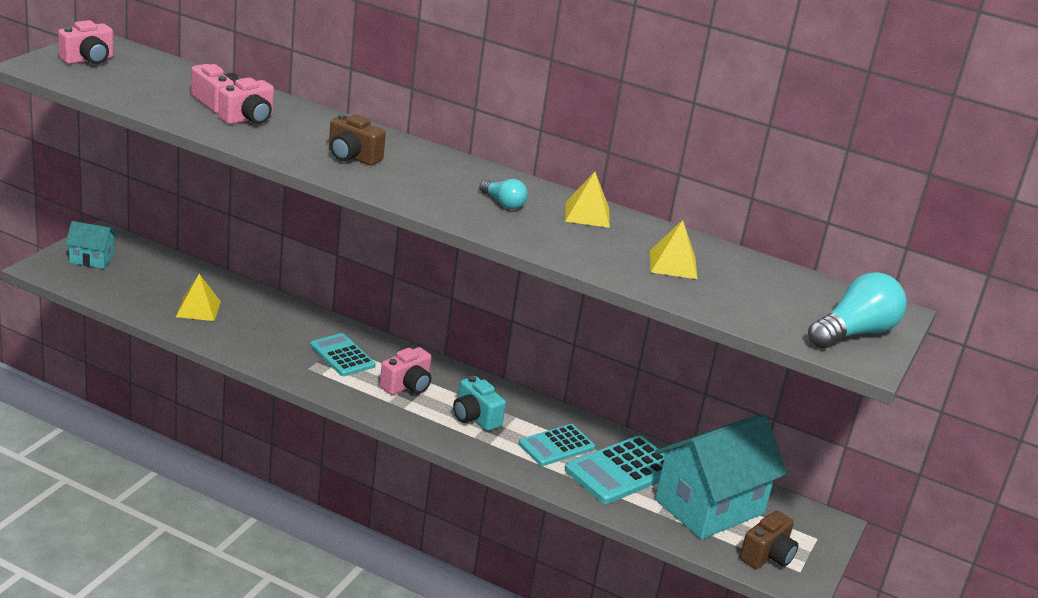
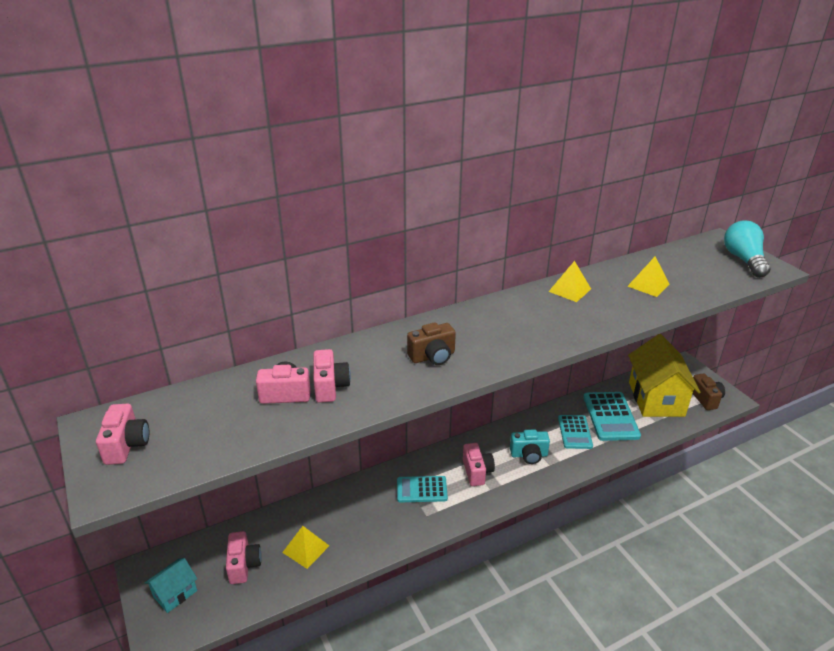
camera: 50 degrees left, 5 degrees up
(150, 282) = (244, 565): none -> pink camera
(503, 203) = (540, 316): turquoise light bulb -> none
(709, 506) = (656, 399): turquoise house -> yellow house

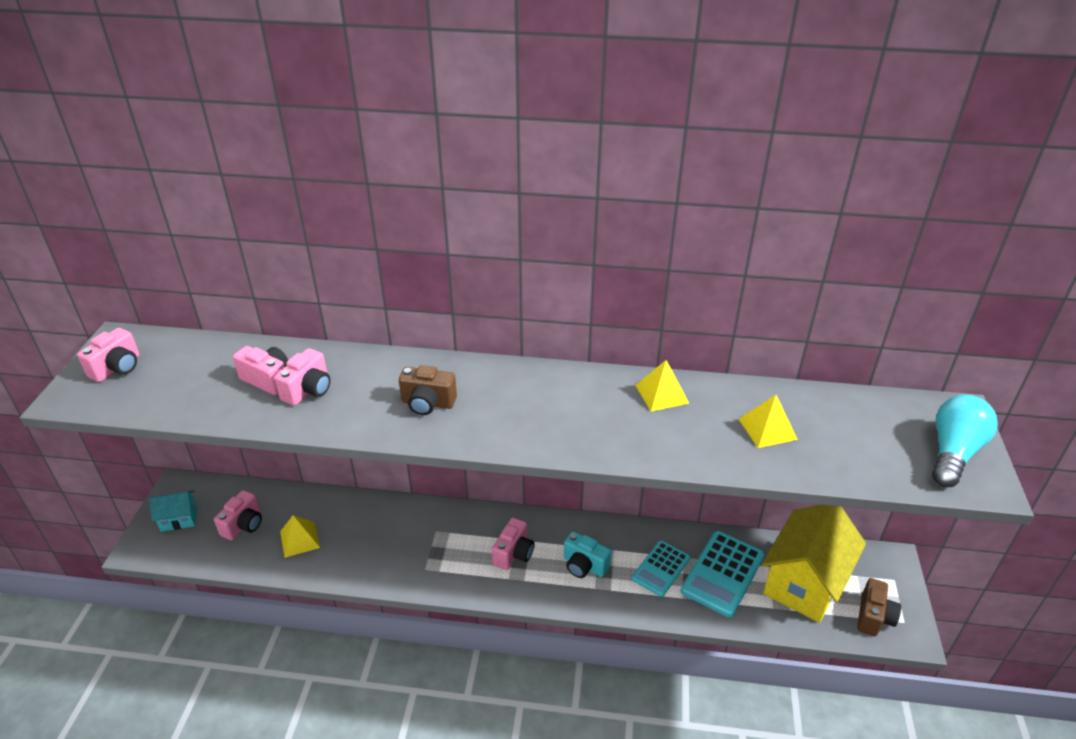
camera: 35 degrees right, 5 degrees up
(422, 489) = (445, 542): turquoise calculator -> none

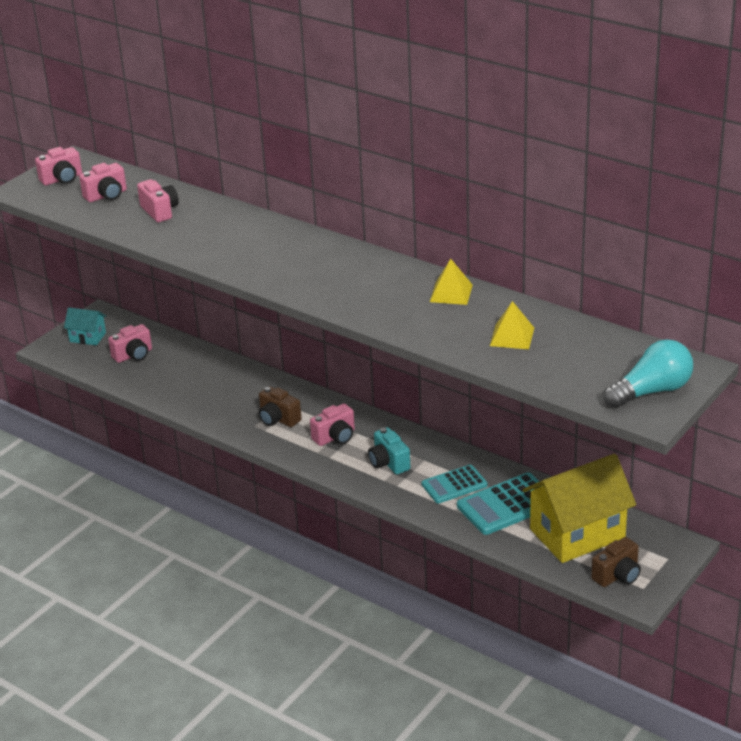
camera: 30 degrees right, 5 degrees down
(300, 539) = (170, 377): yellow pyramid -> none
(308, 390) = (183, 225): pink camera -> pink camera (106, 195)
(428, 403) = (262, 254): brown camera -> brown camera (278, 419)

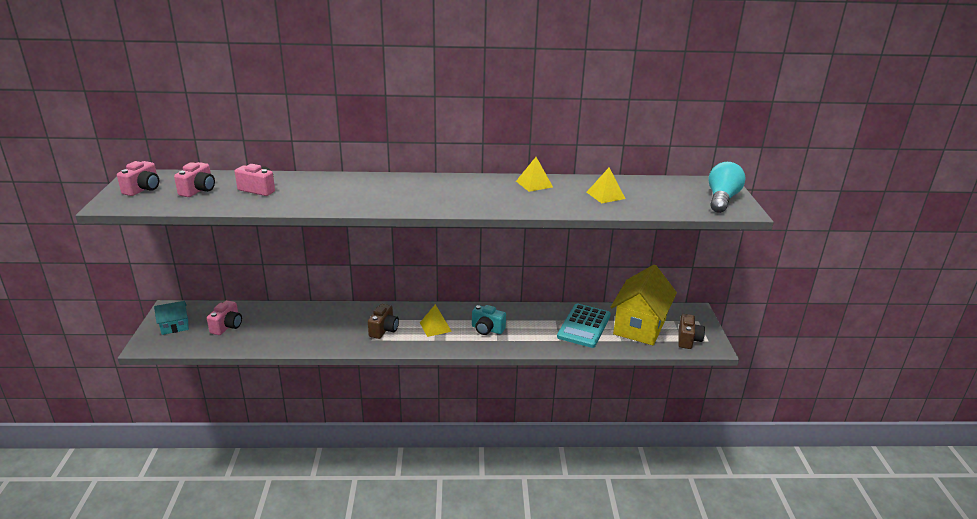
camera: 40 degrees left, 5 degrees down
(278, 419) = (384, 330): brown camera -> brown camera turned 75 degrees counterclockwise
(335, 437) = (435, 327): pink camera -> yellow pyramid
(454, 485) = (541, 327): turquoise calculator -> none

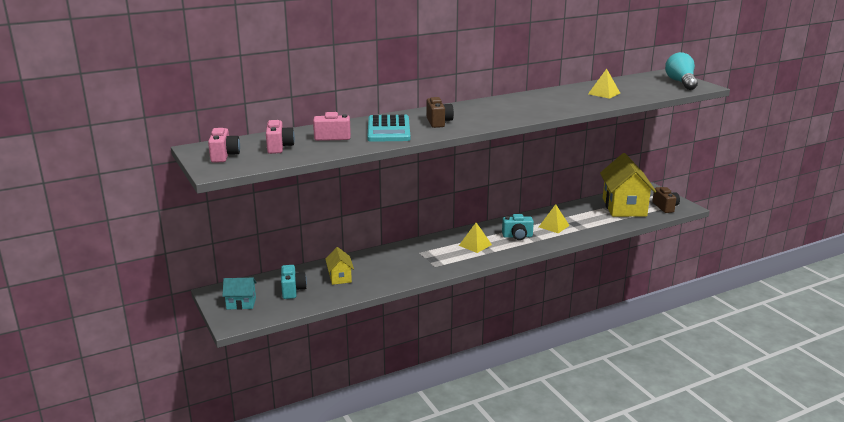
camera: 25 degrees left, 5 degrees down
(175, 327) = (241, 303): turquoise house -> turquoise house turned 45 degrees clockwise
(227, 326) = (292, 290): pink camera -> turquoise camera
(279, 325) = (340, 277): none -> yellow house
(384, 330) = (436, 257): brown camera -> brown camera (438, 122)
(534, 184) = (543, 95): yellow pyramid -> yellow pyramid (554, 226)
(584, 326) = (585, 216): turquoise calculator -> turquoise calculator (388, 129)

